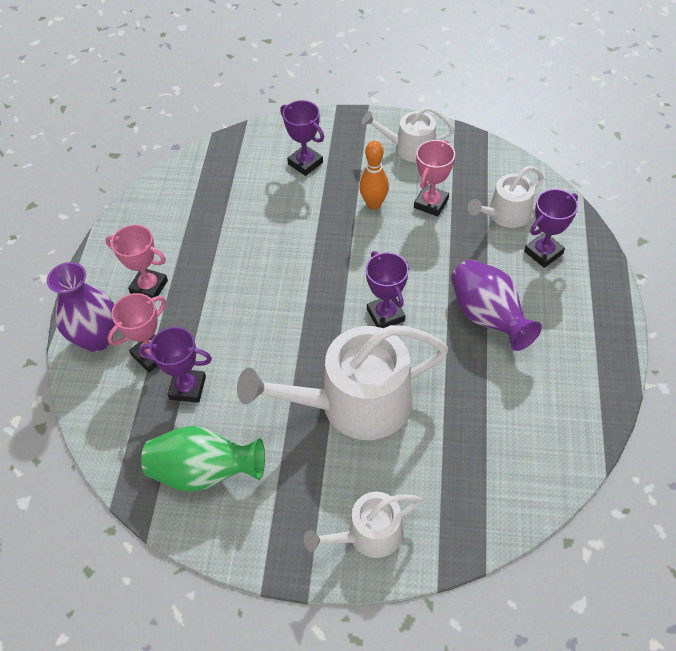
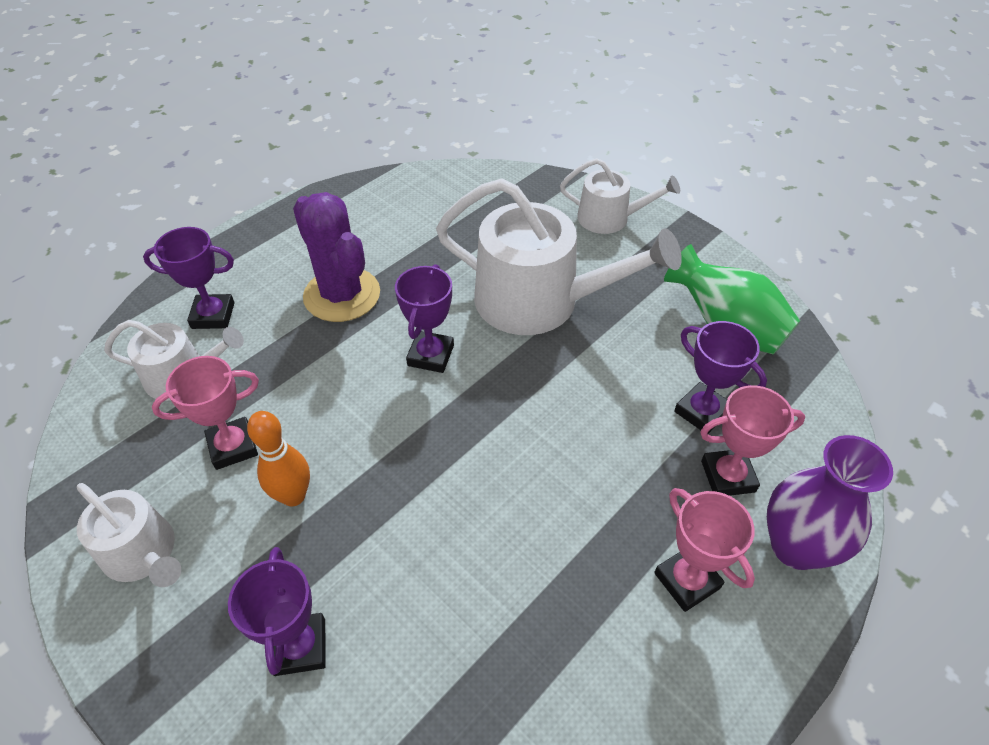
camera: 145 degrees left, 5 degrees down
(488, 317) = (342, 295): purple vase -> purple cactus

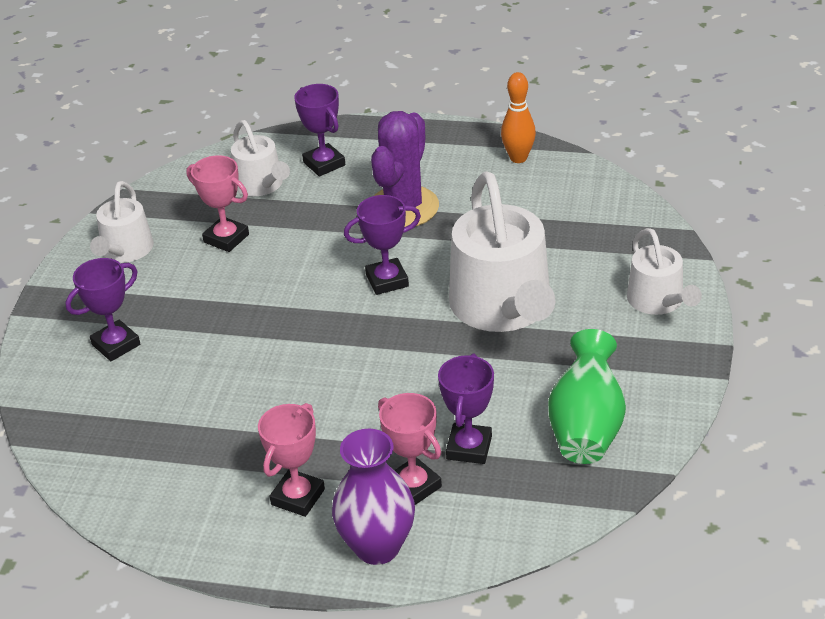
camera: 60 degrees right, 10 degrees down
(293, 496) = (212, 284): orange bowling pin -> orange bowling pin (518, 158)

